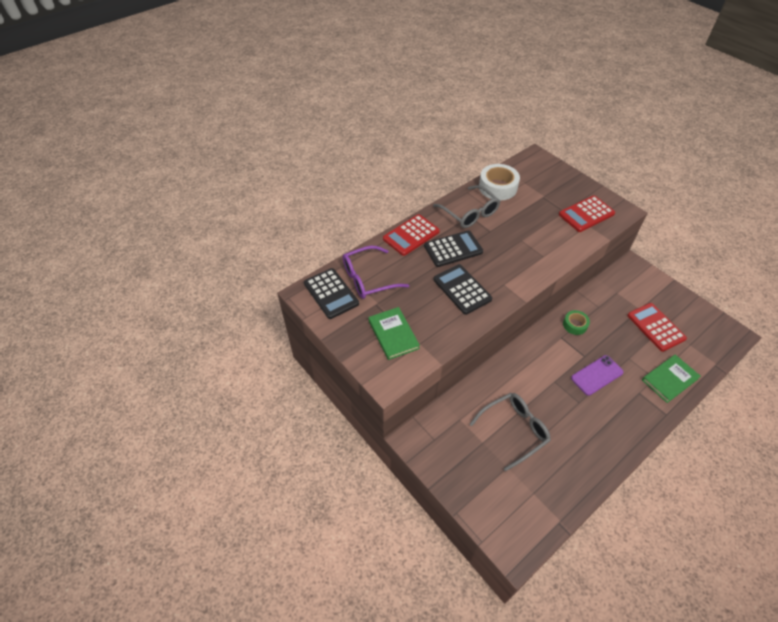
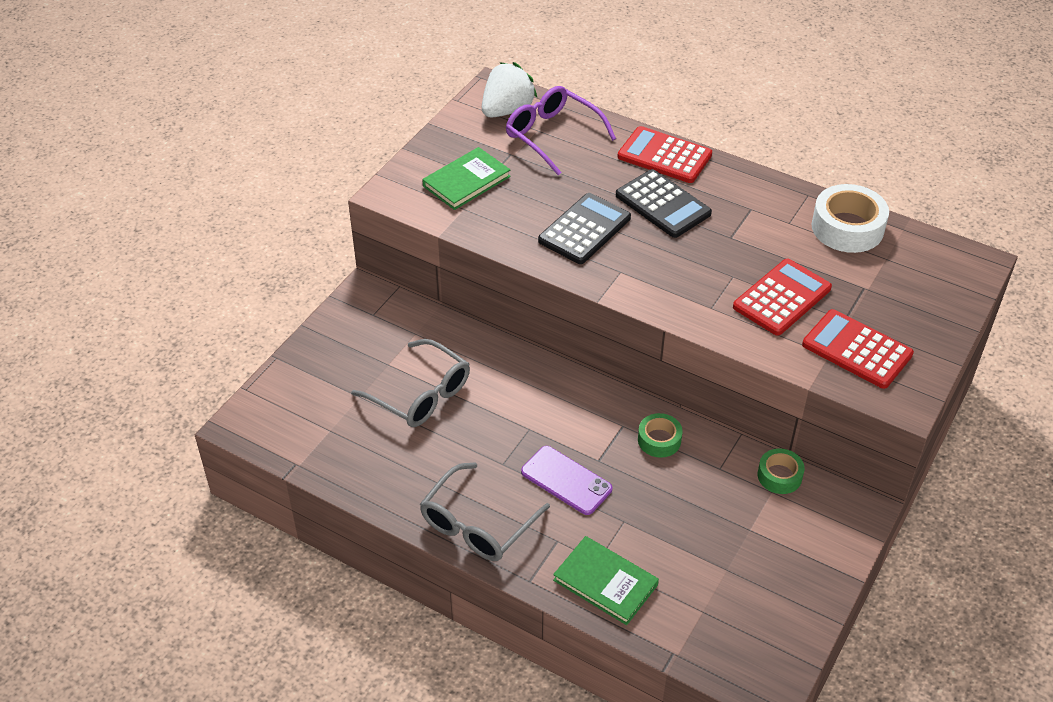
camera: 70 degrees right, 5 degrees down
(331, 293) = (507, 110): black calculator -> white strawberry
(469, 213) = (757, 207): grey glasses -> grey glasses (477, 524)
(607, 286) = (779, 476): none -> green tape
(655, 327) = (717, 556): red calculator -> red calculator (782, 298)

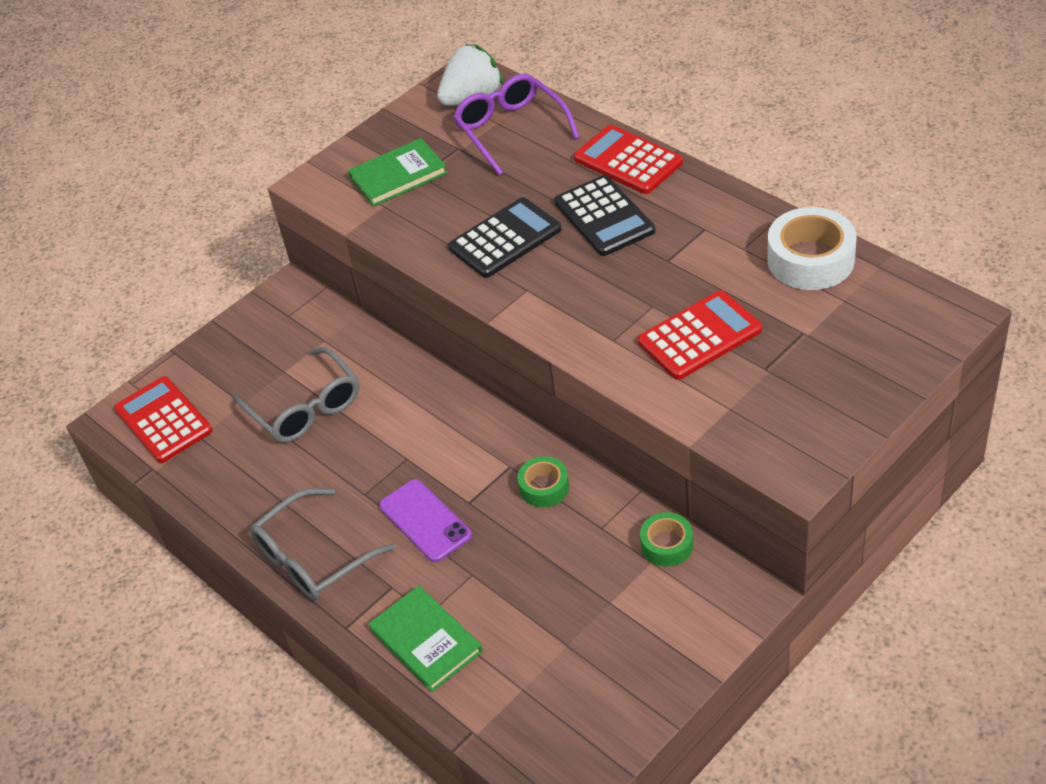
camera: 20 degrees right, 0 degrees up
(857, 350) = (765, 405): red calculator -> red calculator (163, 420)

